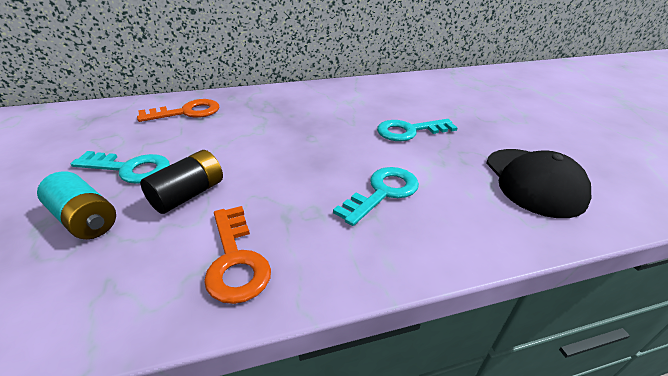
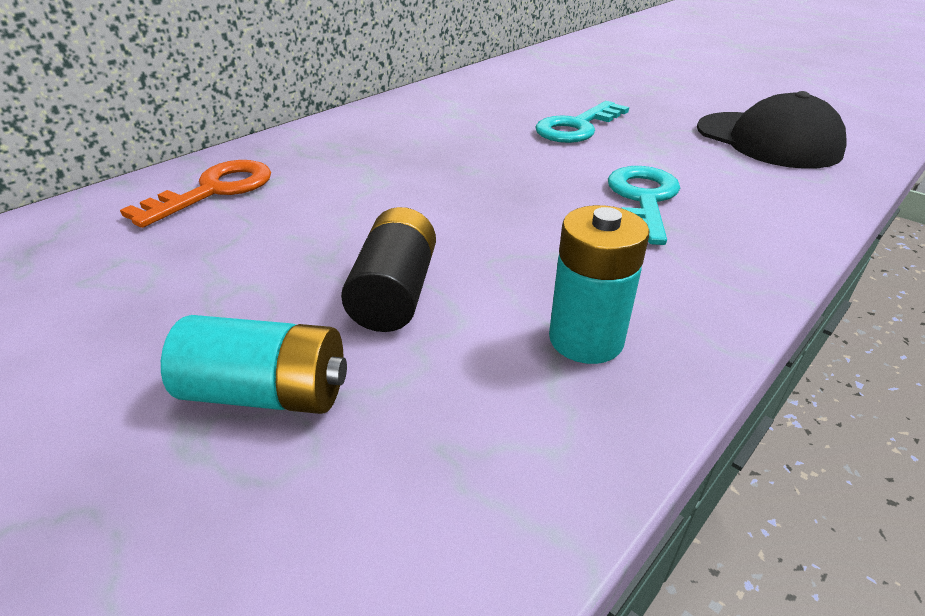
camera: 30 degrees left, 0 degrees up
(130, 169) = (236, 296): turquoise key -> none
(236, 261) = (586, 339): orange key -> turquoise battery

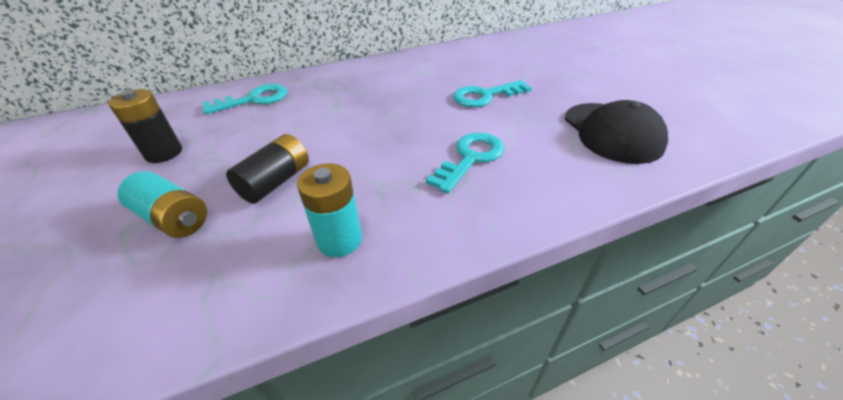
camera: 25 degrees right, 5 degrees up
(122, 302) = (164, 153): none -> black battery
(215, 190) = (254, 99): orange key -> turquoise key

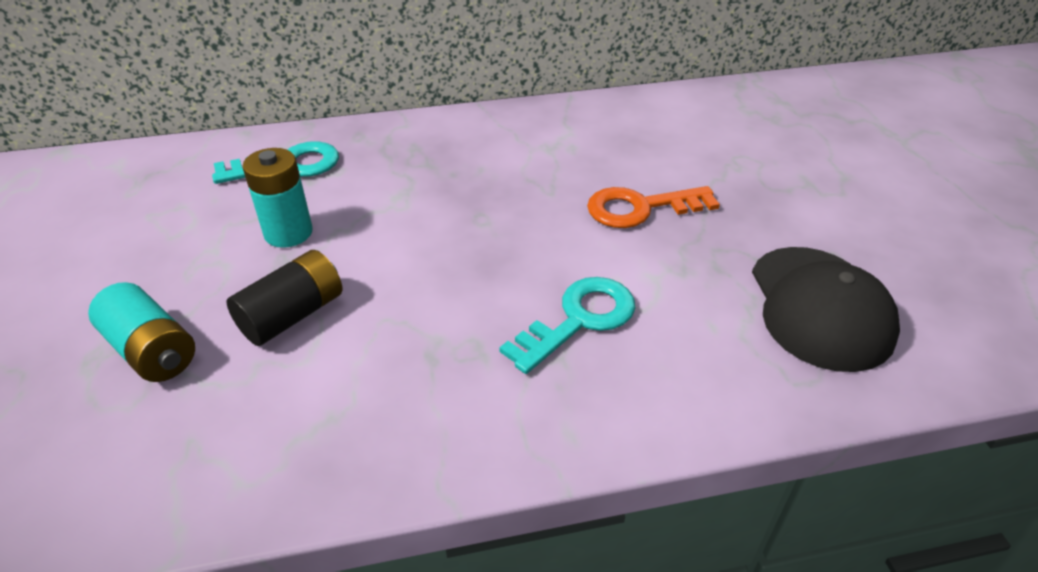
camera: 10 degrees right, 0 degrees up
(164, 153) = (151, 243): black battery -> none
(339, 240) = (358, 420): turquoise battery -> turquoise battery (288, 233)
(485, 96) = (640, 208): turquoise key -> orange key

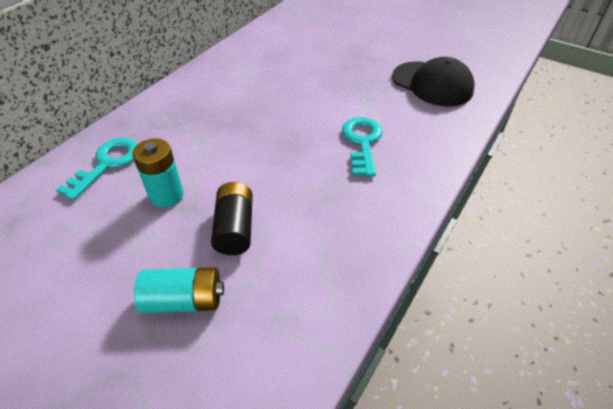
camera: 45 degrees left, 5 degrees up
(640, 208) = (320, 83): orange key -> none

